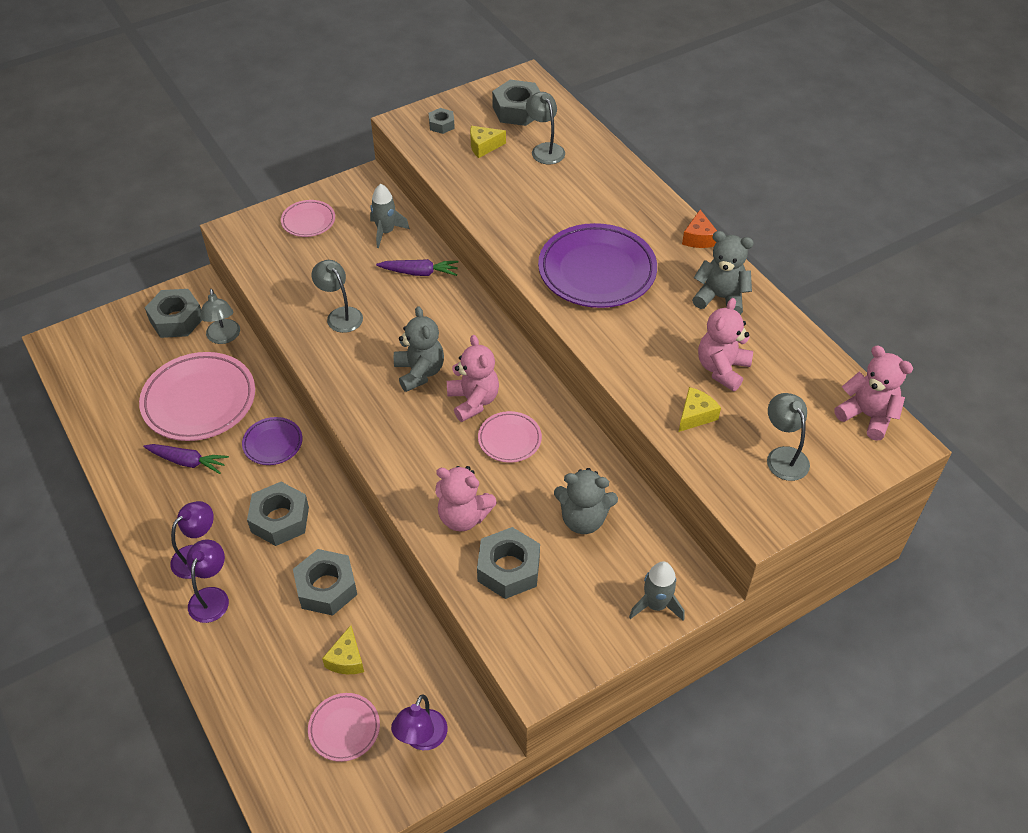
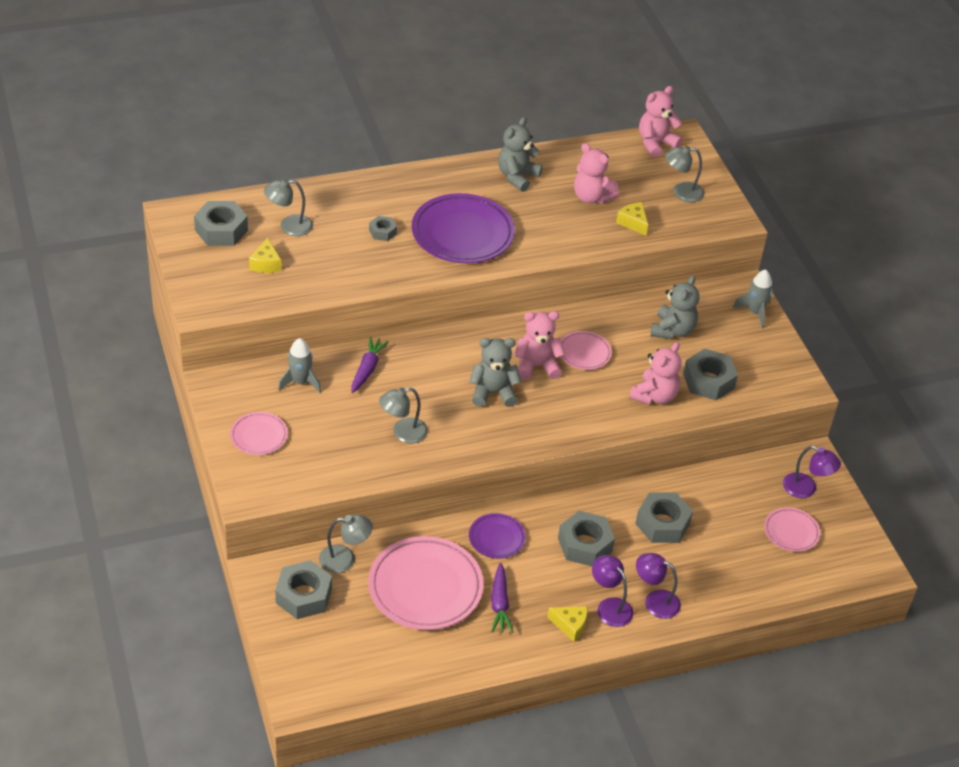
camera: 80 degrees left, 5 degrees down
(187, 461) = (500, 604): purple carrot -> purple carrot turned 150 degrees clockwise
(347, 659) = (731, 521): yellow cheese -> yellow cheese (570, 625)
(441, 125) = (218, 285): grey nut -> grey nut (382, 232)
(699, 238) = (445, 168): orange cheese -> none

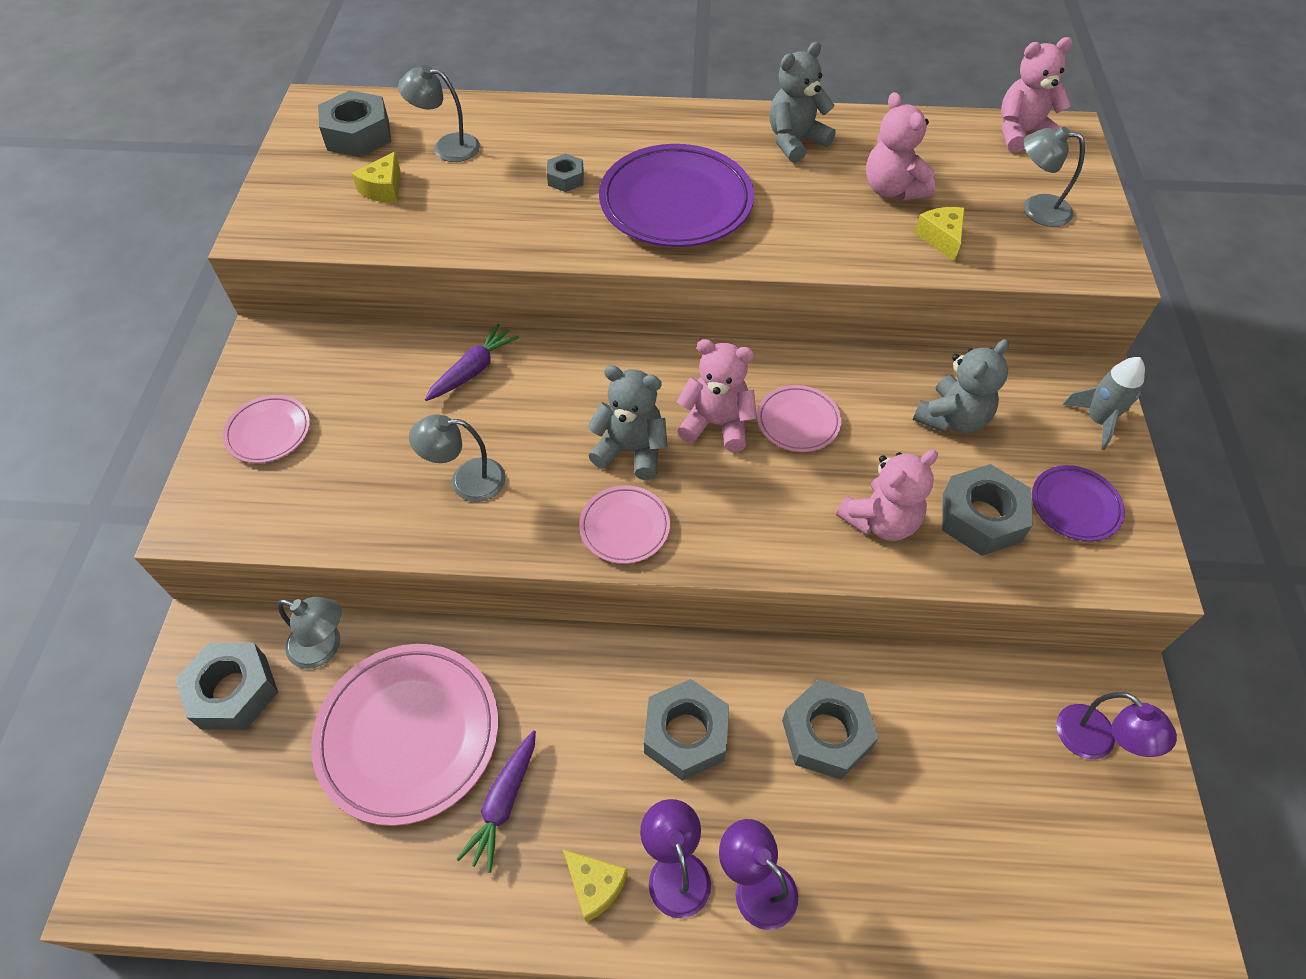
camera: 25 degrees right, 10 degrees up
(300, 382) = (373, 367): grey rocket -> none
(496, 538) = (556, 680): purple plate -> purple plate (1075, 506)
(791, 532) = (1044, 820): pink plate -> pink plate (624, 527)

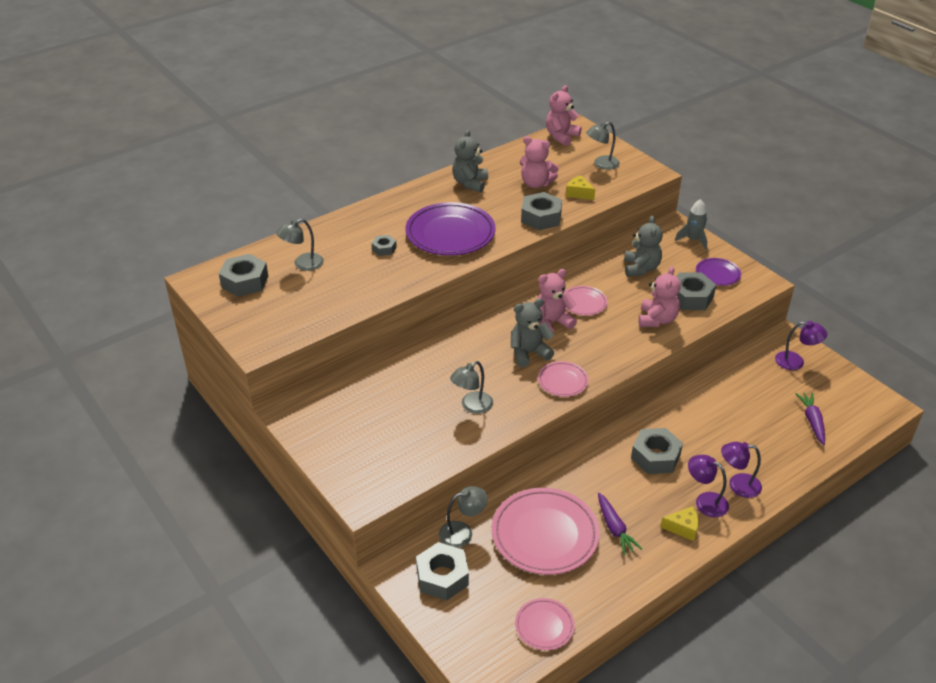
camera: 40 degrees left, 15 degrees down
(269, 432) = (348, 445): pink plate -> pink plate (544, 626)
(384, 189) = (297, 297): yellow cheese -> none
(473, 370) = (414, 364): purple carrot -> purple carrot (812, 421)
(826, 734) = (706, 421): grey nut -> grey nut (541, 217)

